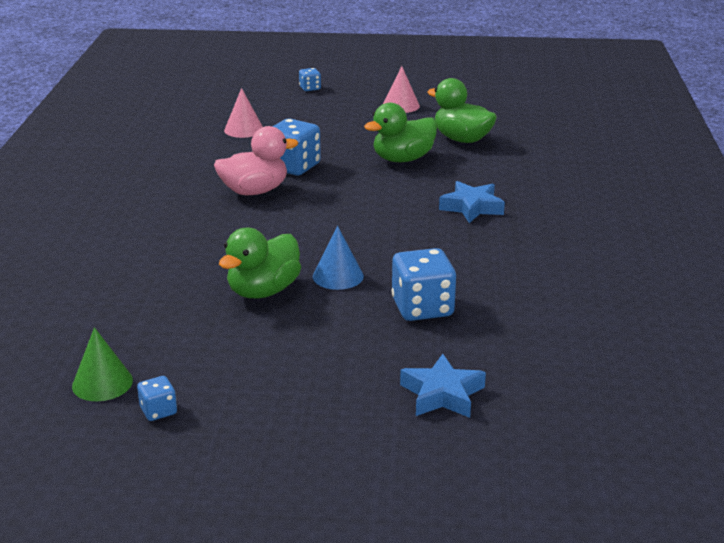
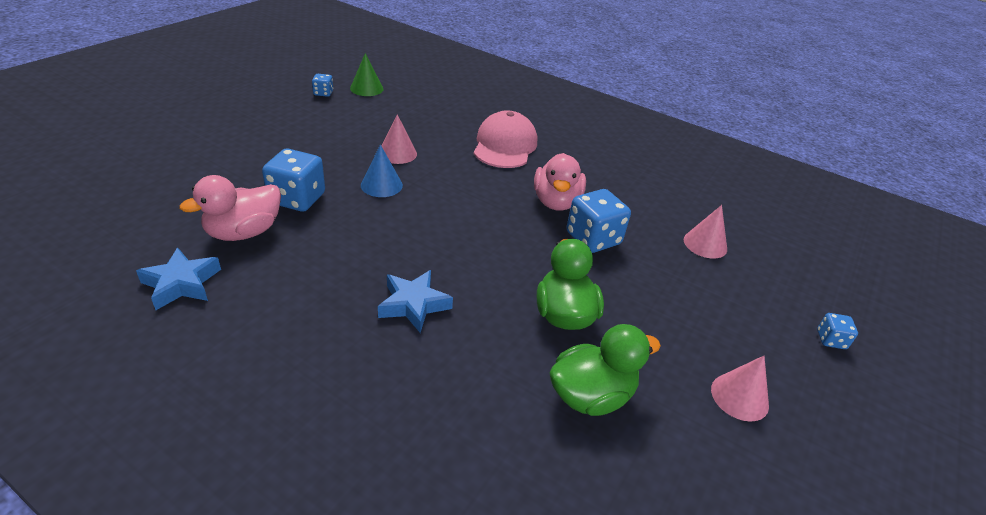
camera: 115 degrees right, 10 degrees up
(169, 240) = (505, 145): none -> pink cap
(263, 291) = (397, 153): green duck -> pink cone
(442, 394) = (207, 164): blue star -> blue star (182, 284)
(506, 309) = (244, 232): none -> pink duck

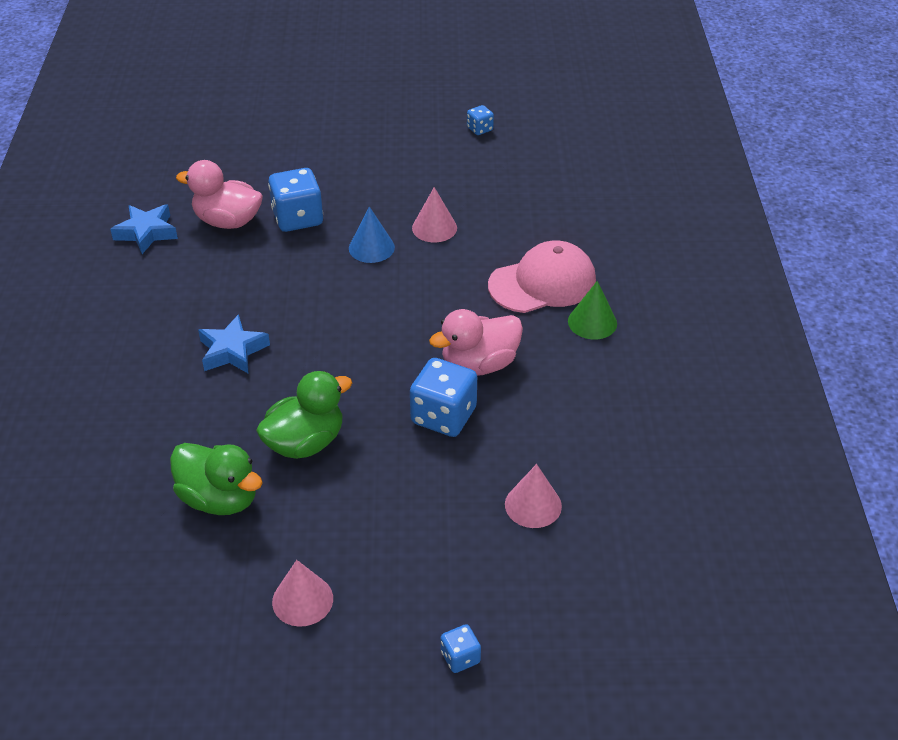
camera: 60 degrees right, 5 degrees up
(366, 88) = (527, 145): green cone -> green cone (592, 322)

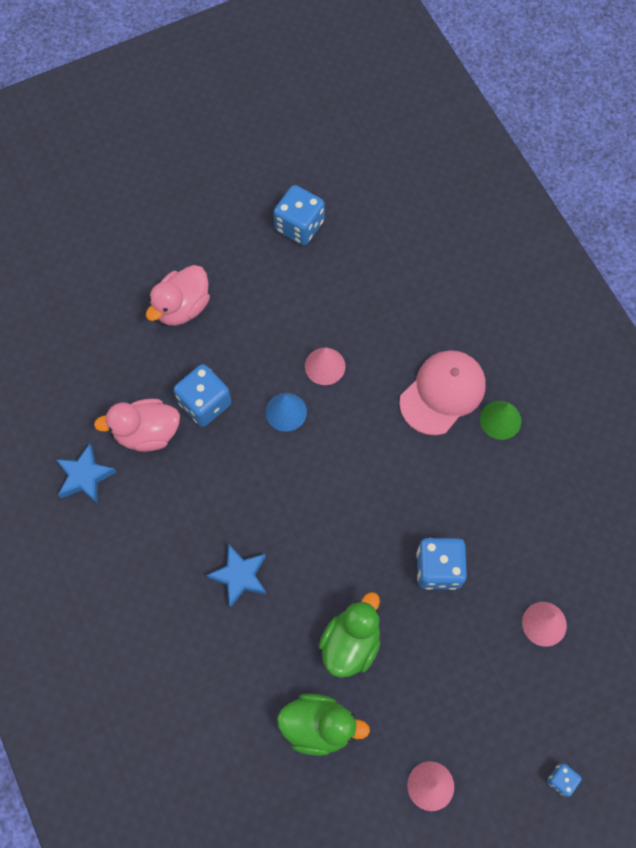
camera: 25 degrees left, 25 degrees up
(479, 364) = (438, 503): pink duck -> pink duck (182, 307)
(480, 129) = (299, 226): blue dice -> blue dice, size x1.98

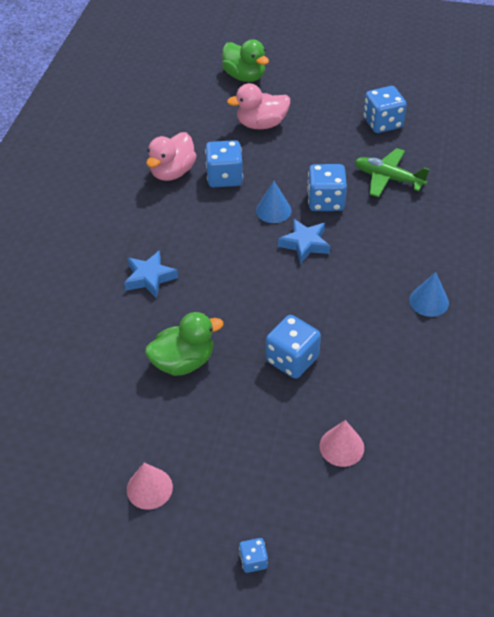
camera: 40 degrees right, 20 degrees down
(85, 476) = (112, 172): blue star -> blue star (305, 244)
(147, 433) = (172, 172): pink duck -> pink duck turned 90 degrees counterclockwise
(319, 726) = (111, 395): green duck -> green duck (245, 76)
(325, 366) = (325, 201): pink cone -> blue dice
(359, 296) = (388, 178): none -> green plane
(442, 393) = (398, 261): pink cap -> none
(500, 420) = (429, 301): green cone -> blue cone

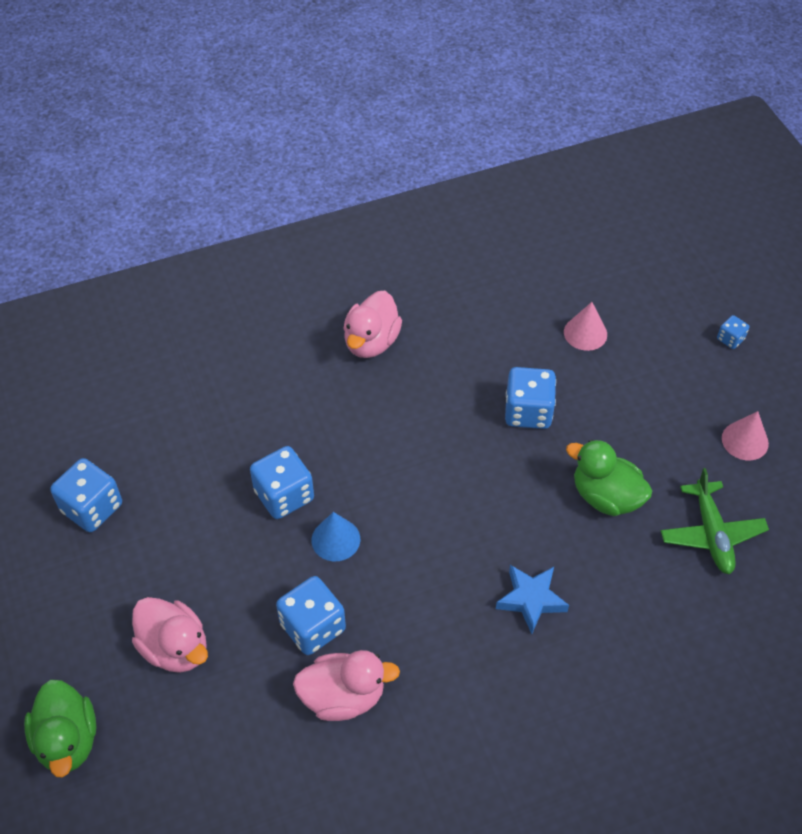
camera: 125 degrees left, 5 degrees up
(245, 76) = (68, 740): green duck -> green duck turned 150 degrees clockwise
(305, 244) = (368, 480): blue star -> none
(388, 178) = (202, 454): green plane -> green plane (711, 534)
(429, 301) = (371, 342): blue cone -> pink duck

